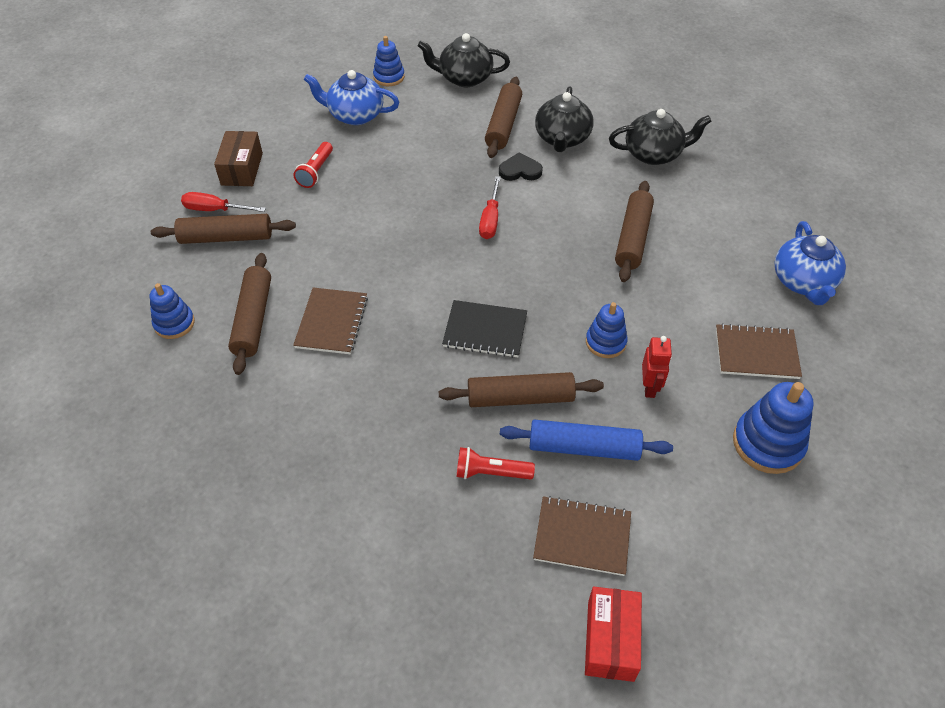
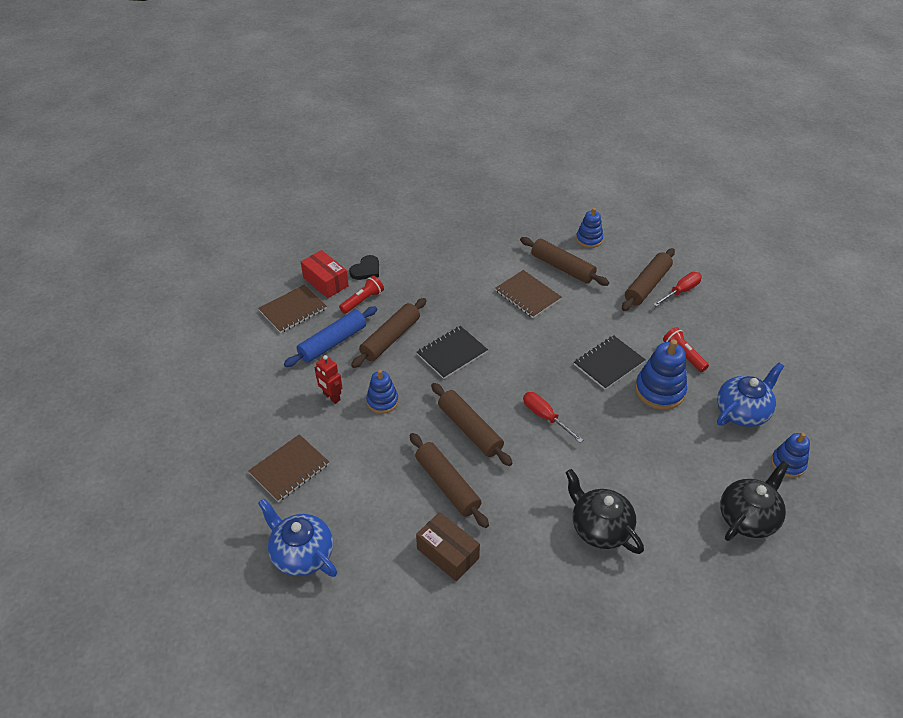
camera: 130 degrees right, 5 degrees down
(242, 169) = (718, 320): brown box -> brown box (447, 553)
(377, 212) = (608, 363): none -> black notebook
(503, 124) = (653, 499): brown rolling pin -> brown rolling pin (470, 429)
(520, 170) = (583, 470): black heart -> black heart (366, 270)
(610, 640) = (243, 288): red box -> red box (325, 282)
(654, 154) = (522, 580): black teapot -> none
(768, 443) = (239, 419): blue stacking toy -> blue stacking toy (659, 390)

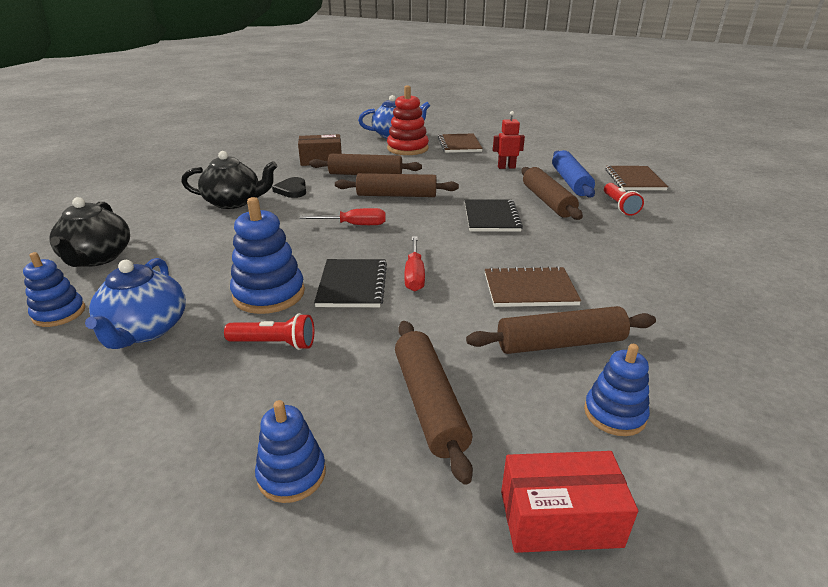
camera: 130 degrees right, 15 degrees down
(325, 282) = (668, 200): red box -> red box (560, 518)
(342, 505) = (407, 148): none -> red stacking toy
(366, 270) = (674, 221): black heart -> black heart (292, 190)
(382, 401) = (476, 179): blue stacking toy -> blue stacking toy (291, 474)
(681, 291) = (369, 434): red screwdriver -> red screwdriver (414, 275)

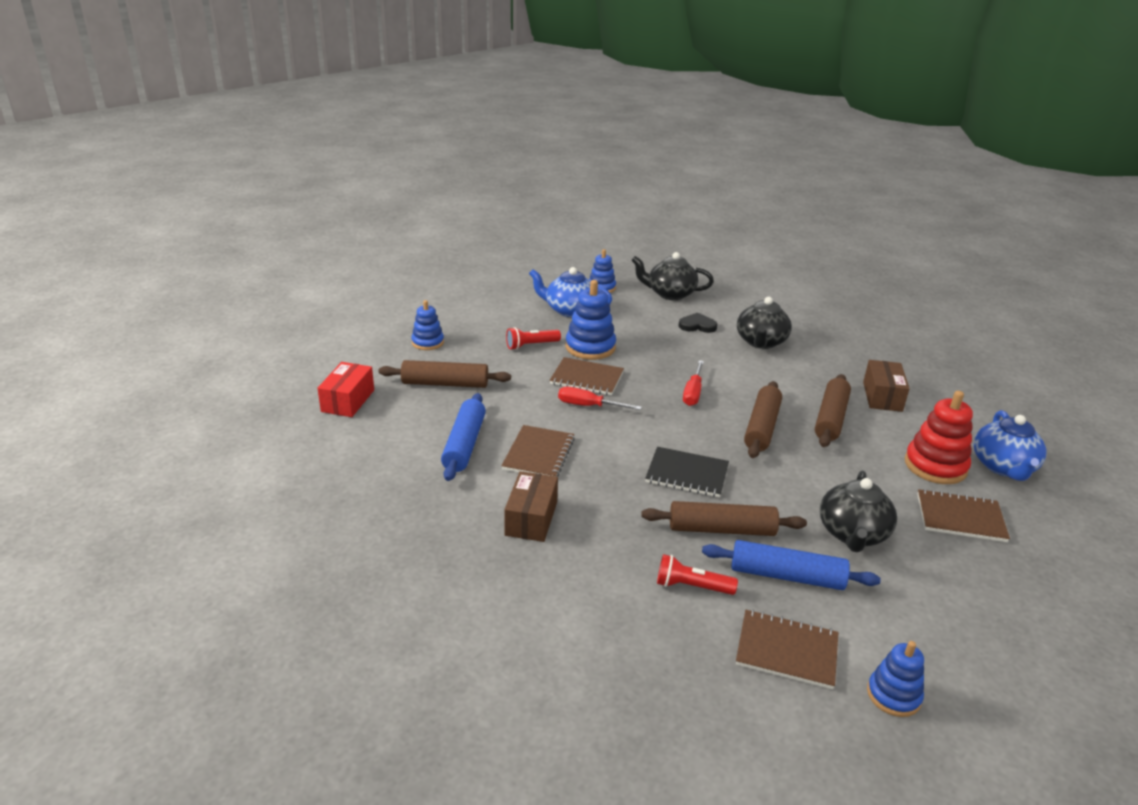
camera: 105 degrees right, 0 degrees up
(274, 344) = (531, 345): red flashlight -> red flashlight turned 45 degrees clockwise
(292, 190) = (787, 371): black heart -> black heart (697, 325)
(352, 285) = (586, 378): black notebook -> brown notebook
(506, 167) = (852, 534): red robot -> black teapot
(560, 343) = (464, 444): brown rolling pin -> blue rolling pin
(614, 414) = (390, 441): blue stacking toy -> blue stacking toy (893, 695)
(630, 275) = (531, 518): none -> brown box

